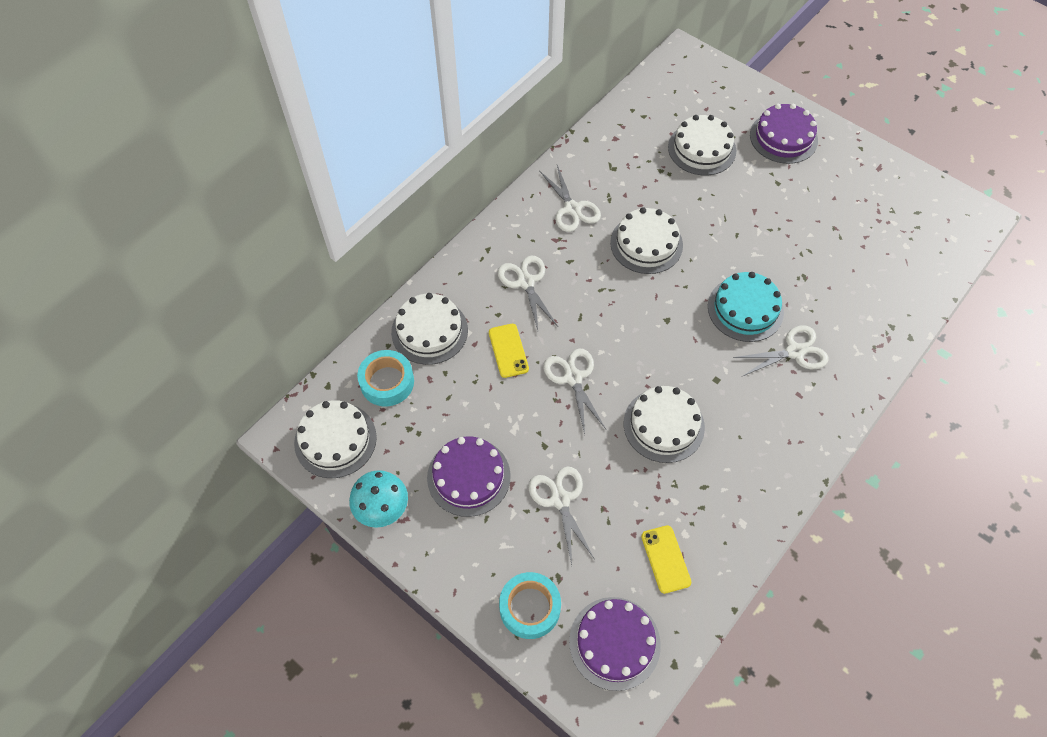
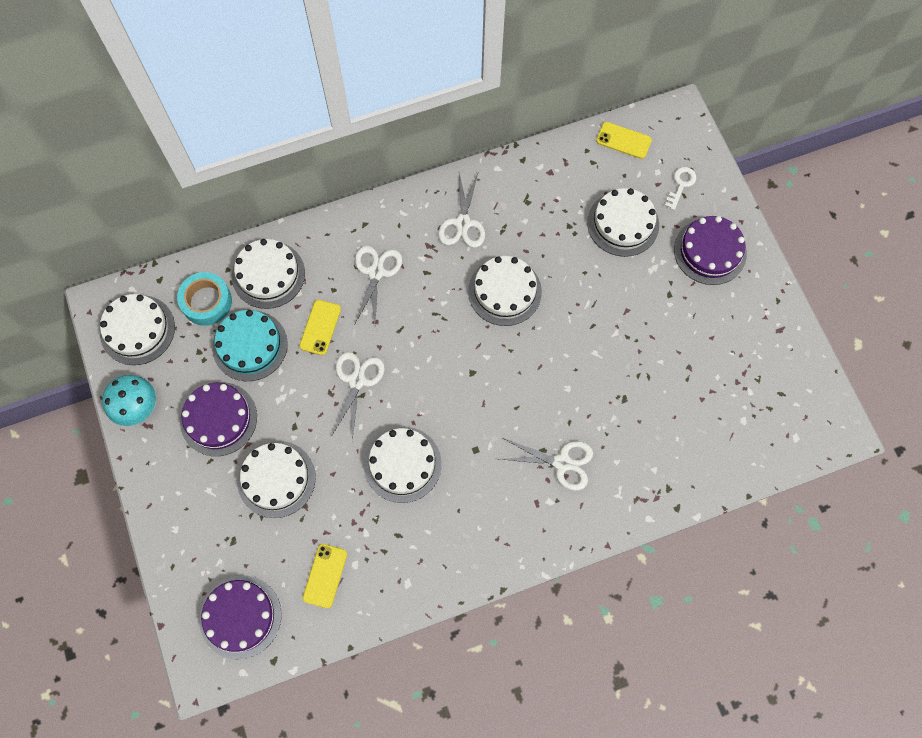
camera: 30 degrees right, 10 degrees up
(530, 608) = (196, 551): turquoise tape -> none
(560, 499) = (276, 479): white scissors -> white cake
(655, 90) = (623, 140): none -> yellow phone
(724, 101) = (681, 185): none -> white key
(745, 309) = (547, 400): turquoise cake -> turquoise cake (250, 345)

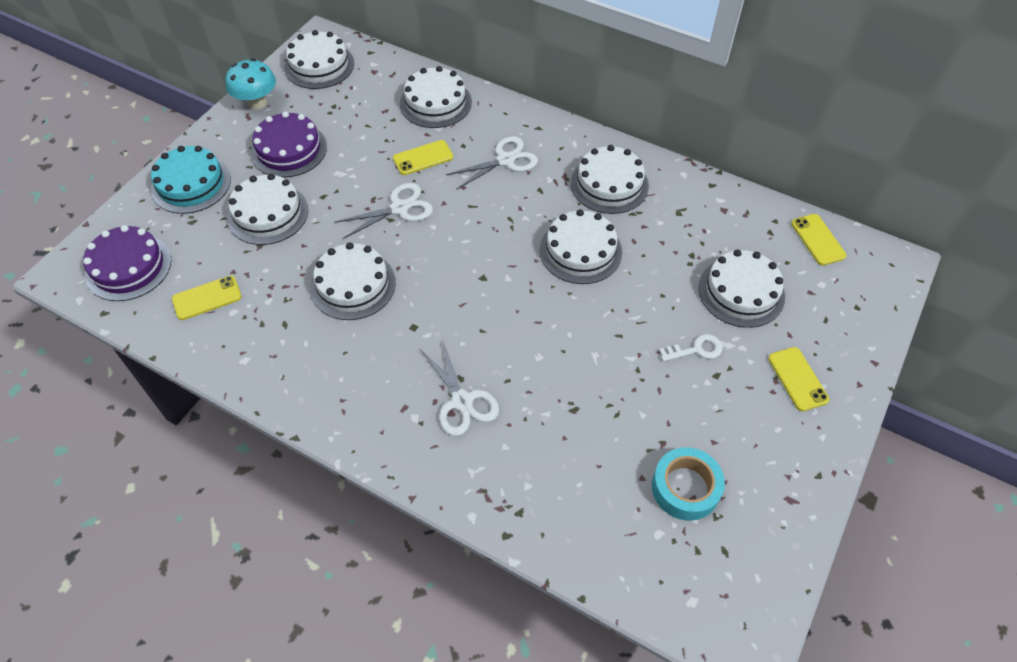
camera: 50 degrees right, 15 degrees down
(206, 302) = (378, 85): turquoise tape -> turquoise tape (685, 488)
(250, 345) = (366, 129): turquoise cake -> turquoise cake (191, 184)
(463, 223) = (609, 184): white scissors -> white cake
(681, 185) = (832, 310): white key -> white key (696, 349)
(710, 251) = (797, 379): purple cake -> yellow phone

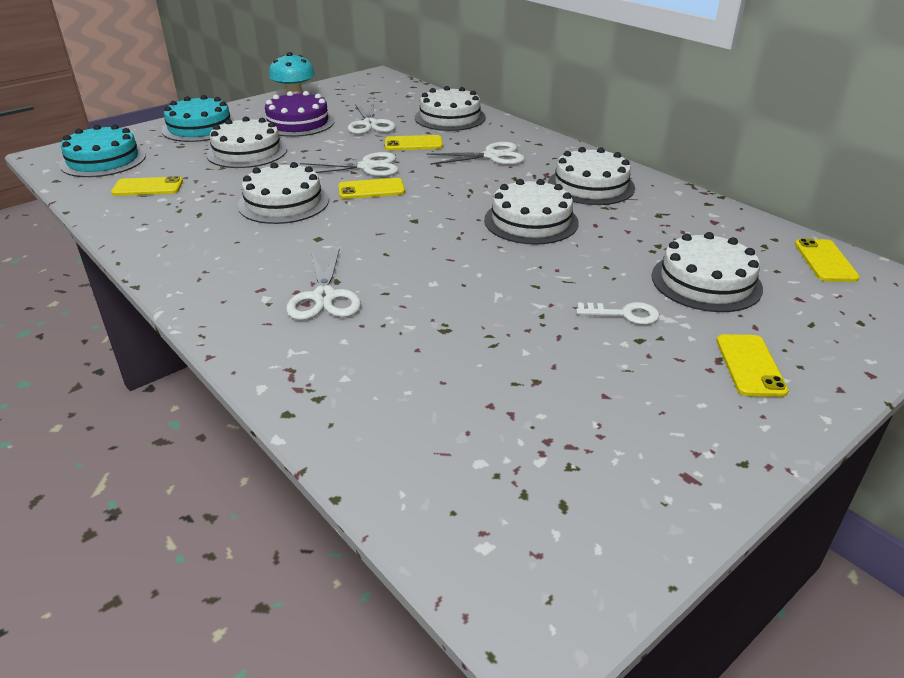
camera: 20 degrees right, 20 degrees down
(128, 267) = (103, 160): purple cake -> turquoise cake
(319, 65) = (363, 87): white cake -> none
(363, 134) = (370, 124): none -> white scissors
(422, 242) = (371, 189): none -> yellow phone
(685, 488) = (542, 428): turquoise tape -> none

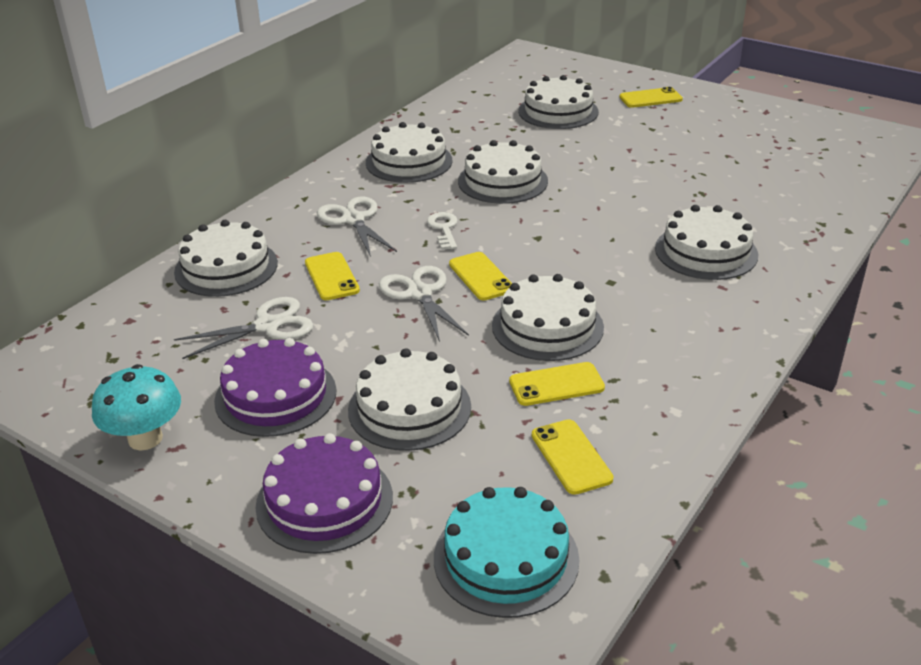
camera: 105 degrees left, 0 degrees up
(200, 128) = (324, 501): turquoise cake -> purple cake
(324, 297) = (706, 251): white scissors -> white cake
(624, 314) = (625, 135): white key -> white key (444, 229)
(825, 261) = (498, 77): yellow phone -> yellow phone (556, 385)

